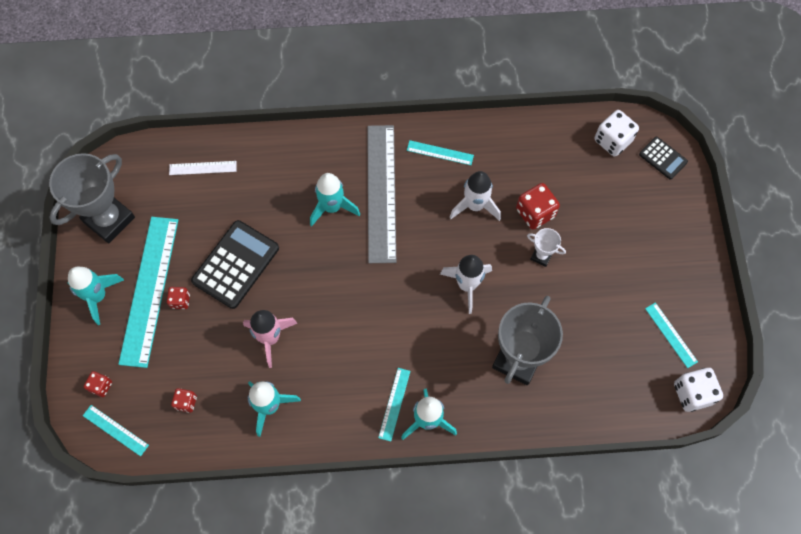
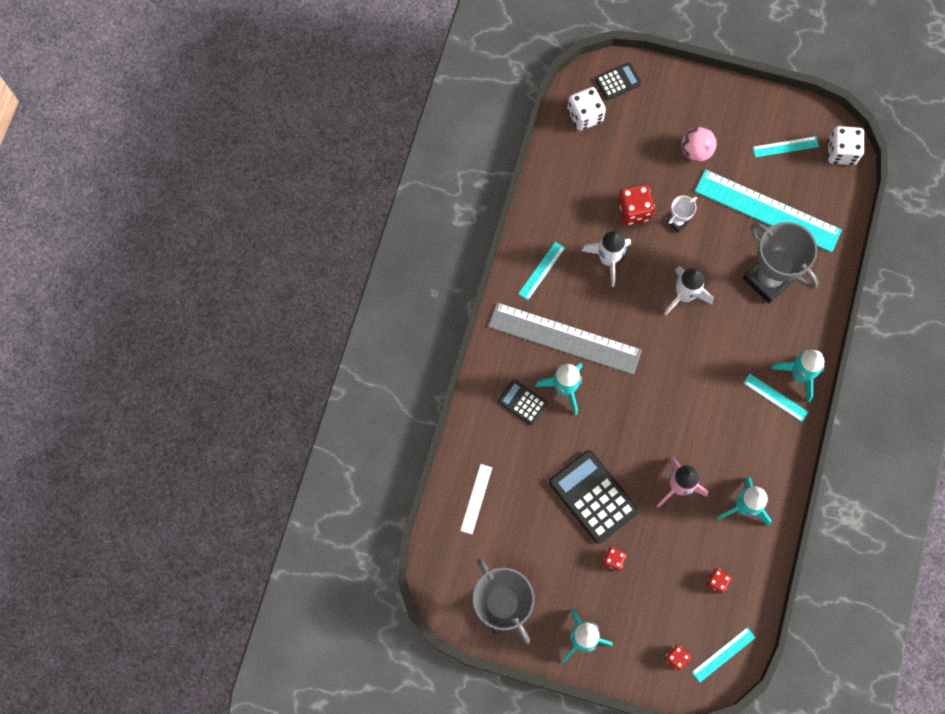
camera: 70 degrees left, 5 degrees up
(149, 290) = (592, 586): turquoise ruler -> turquoise ruler (767, 211)
(306, 176) = (522, 402): none -> black calculator
(624, 250) = (696, 151): none -> pink ball

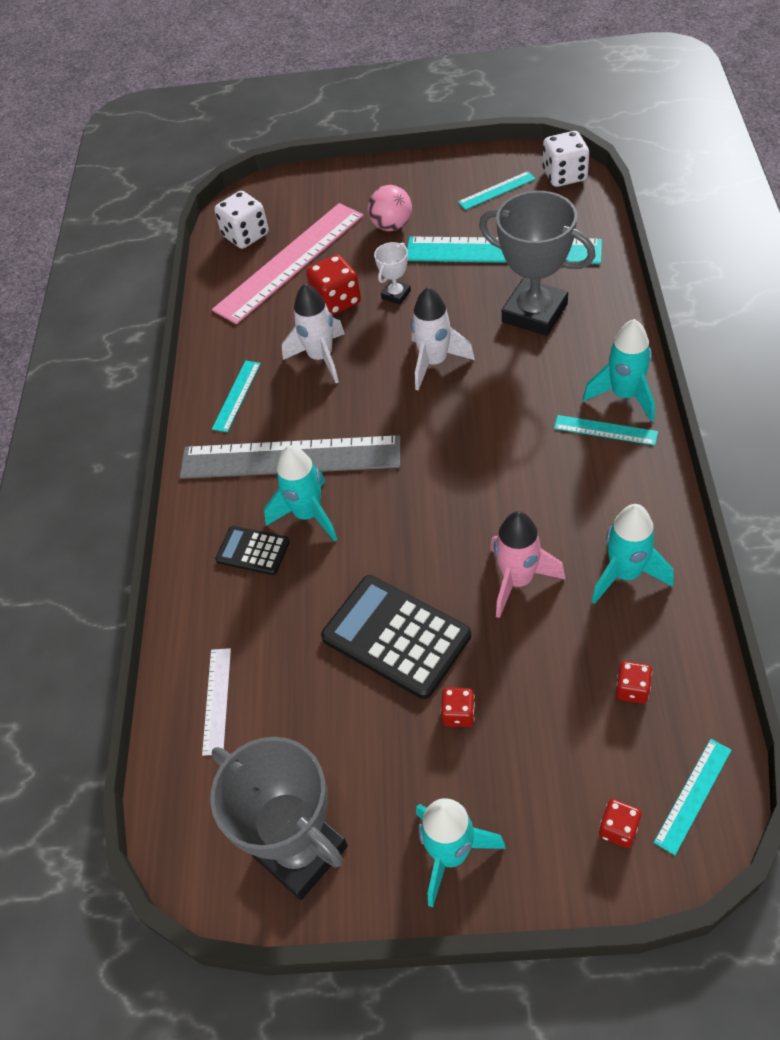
camera: 10 degrees left, 20 degrees down
(610, 157) = (290, 262): none -> pink ruler
(618, 81) = (275, 196): black calculator -> none

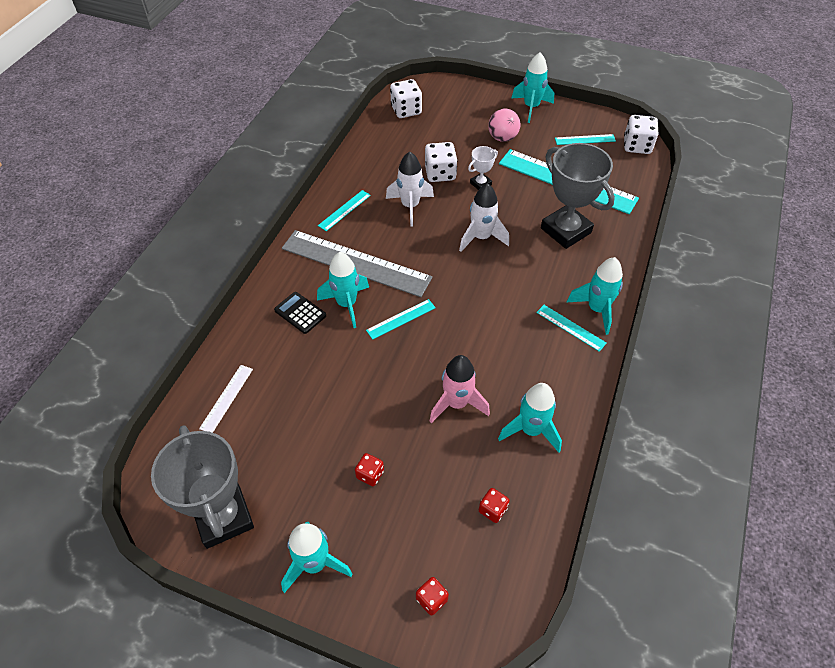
camera: 15 degrees right, 0 degrees up
(290, 262) = (424, 137): pink ruler -> none
(336, 301) = (440, 173): red dice -> white dice
(396, 636) = (358, 406): black calculator -> none
(407, 174) = (531, 107): none -> turquoise rocket
(693, 795) = (494, 600): turquoise ruler -> turquoise ruler (401, 319)

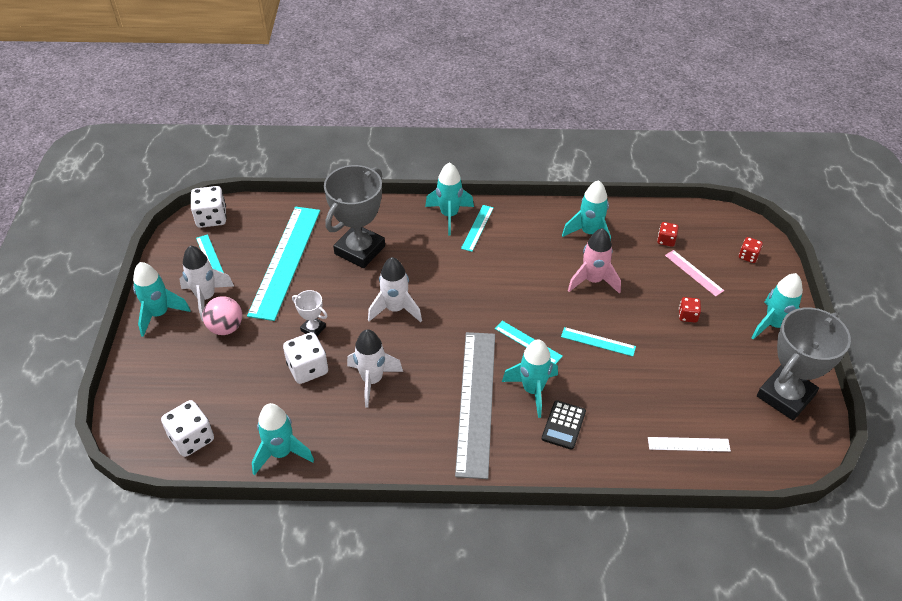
camera: 110 degrees left, 5 degrees down
(344, 210) = (402, 440): turquoise ruler -> turquoise ruler (598, 342)
(370, 148) = (281, 453): none -> turquoise rocket
(429, 515) = (693, 273): none -> pink ruler
(539, 132) = (206, 298): none -> white rocket

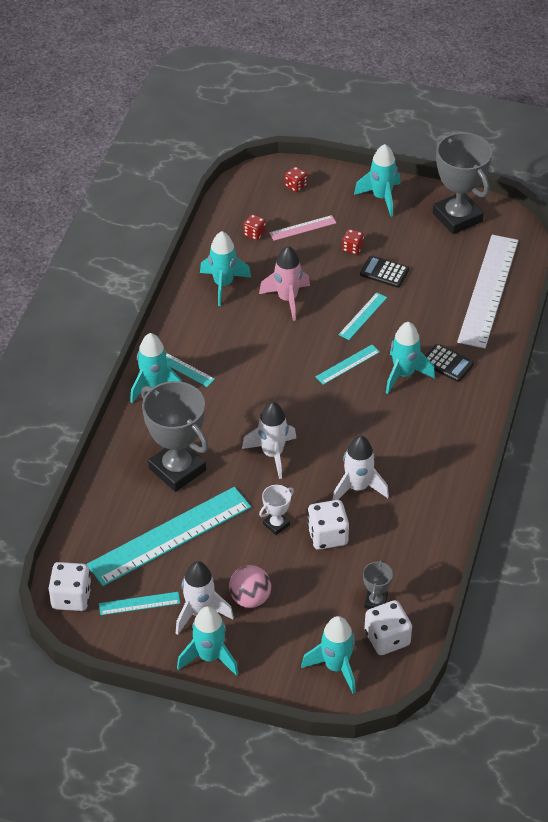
camera: 75 degrees left, 0 degrees up
(235, 421) = (375, 602): none -> grey trophy
(281, 453) = (423, 569): turquoise rocket -> turquoise rocket (336, 667)
(285, 261) = (170, 536): turquoise ruler -> turquoise ruler turned 60 degrees counterclockwise
(476, 401) = (405, 416): grey ruler -> none
(668, 347) = (384, 272): none -> black calculator
(688, 444) = (488, 290): white ruler -> white ruler, size x2.24

